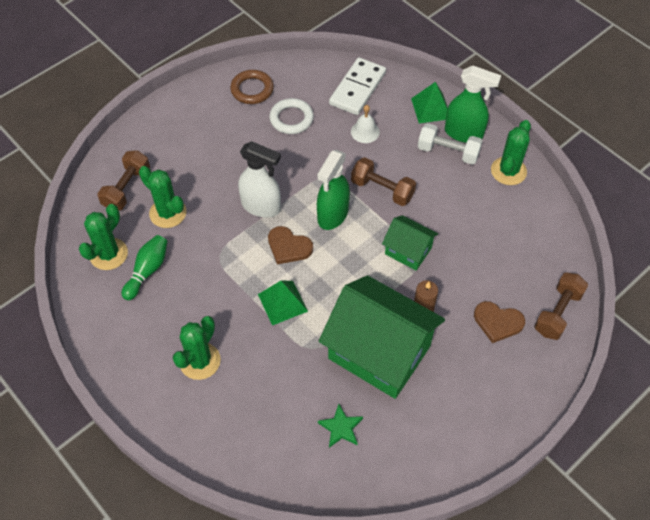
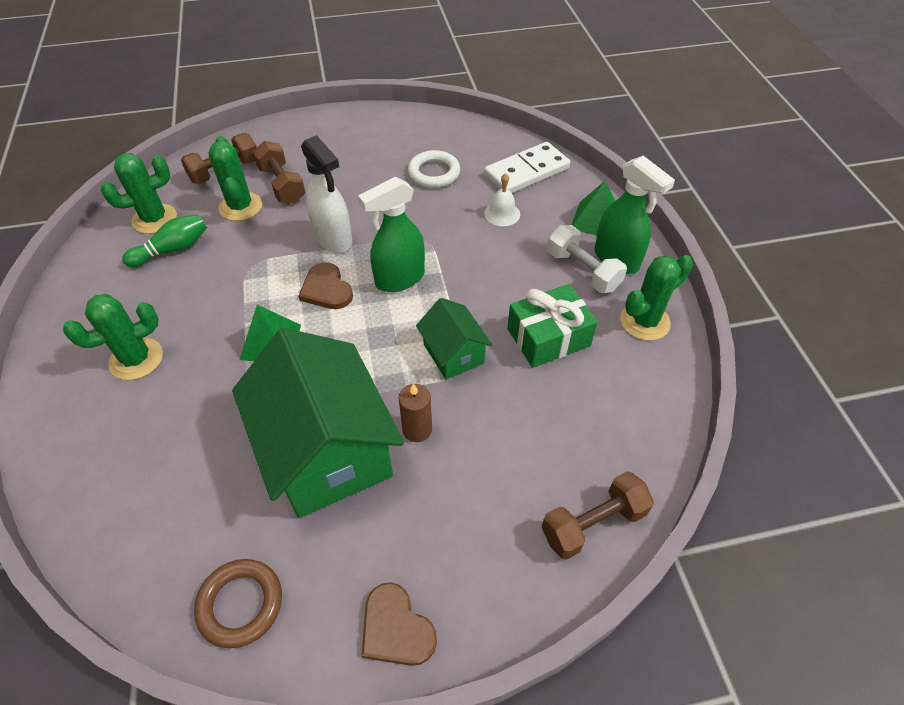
camera: 30 degrees right, 5 degrees down
(252, 89) = (417, 134): brown ring -> brown ring (240, 604)
(341, 428) = (208, 517): green star -> none
(382, 190) = (475, 277): brown dumbbell -> brown dumbbell (282, 185)
(458, 210) = (548, 337): none -> green gift
(497, 322) = (501, 493): brown heart -> brown heart (396, 628)

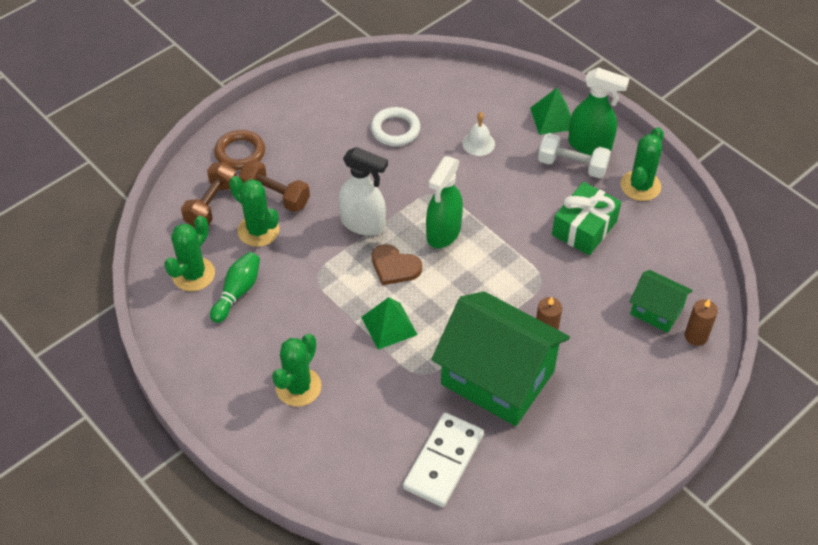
camera: 30 degrees left, 0 degrees up
(240, 604) = (523, 491): brown ring -> brown ring (240, 153)
(396, 628) = (626, 453): brown heart -> none
(453, 354) = (528, 271): green house -> green house (656, 311)
(526, 172) = (469, 97): white domino -> white domino (443, 461)
(593, 524) = (696, 336): brown dumbbell -> brown candle

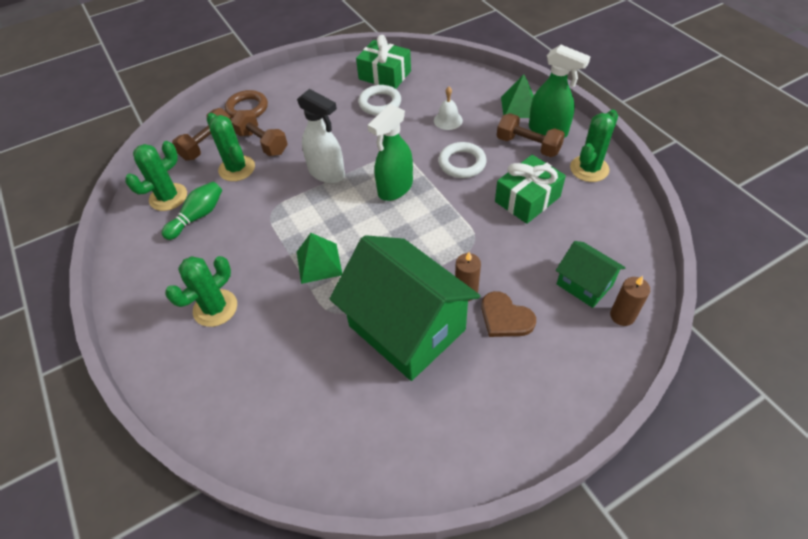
camera: 15 degrees right, 0 degrees up
(389, 91) = (385, 75): none -> green gift
(394, 266) = (342, 212): brown heart -> brown heart (505, 317)
(443, 461) = (326, 406): white domino -> none
(507, 195) = (462, 163): none -> white ring
(572, 165) = (528, 145): white dumbbell -> brown dumbbell

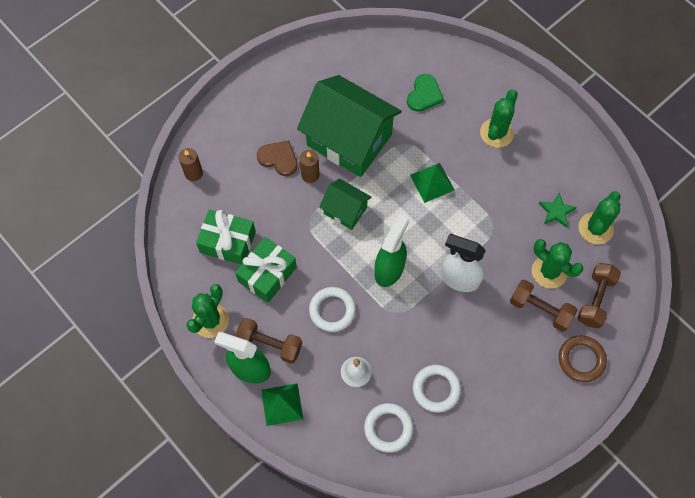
camera: 165 degrees right, 15 degrees up
(198, 216) = (556, 211): green bowling pin -> green star
(285, 375) = (424, 95): none -> green heart
(385, 75) = (444, 442): green gift -> green gift (228, 242)
(428, 86) = (388, 428): none -> white ring
(584, 284) = (220, 195): green house -> green house (345, 210)

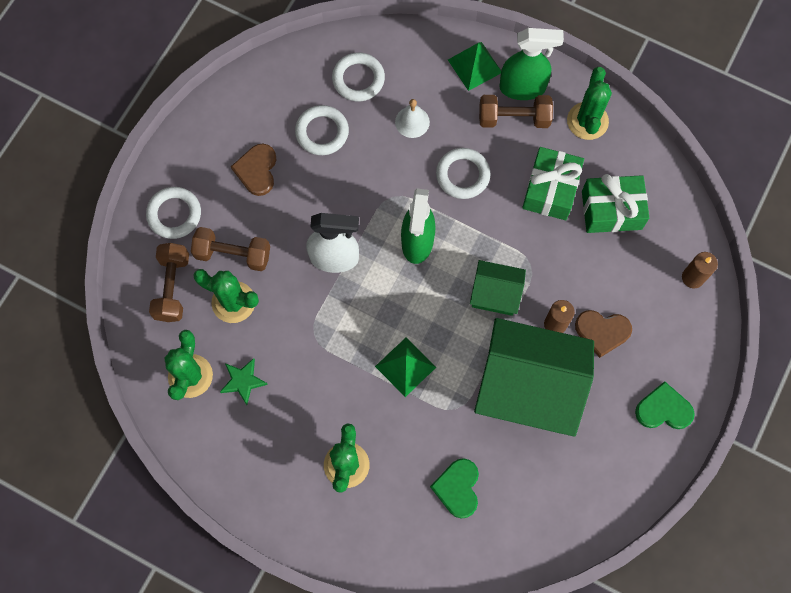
camera: 160 degrees right, 5 degrees up
(261, 96) = (663, 409): none -> green heart
(502, 374) = (257, 170): none -> brown heart
(581, 359) = (174, 214): brown ring -> white ring

